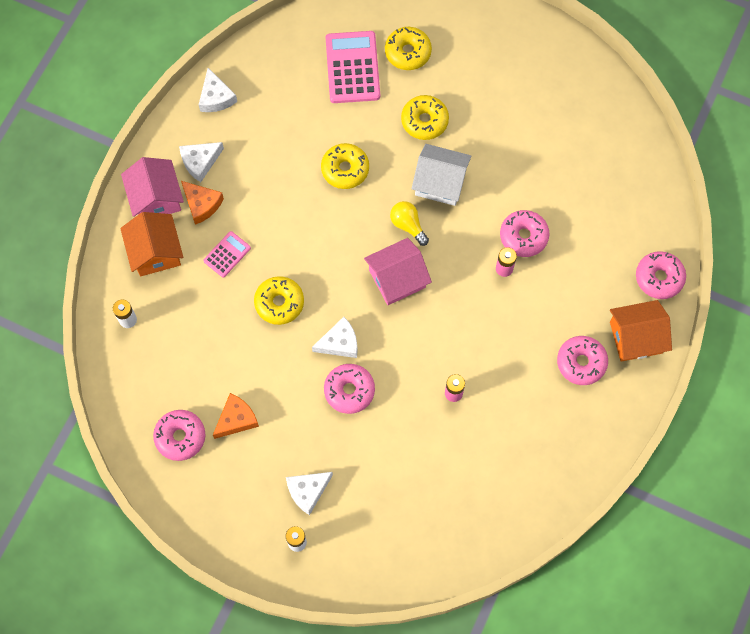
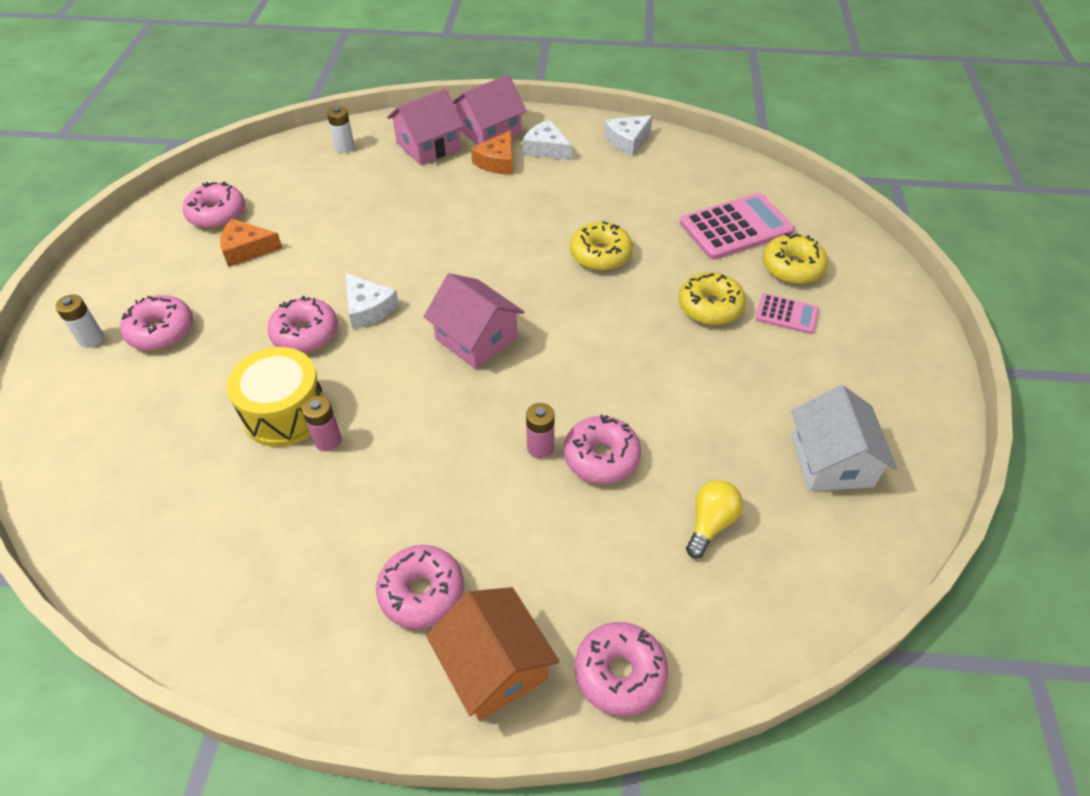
camera: 70 degrees right, 20 degrees down
(155, 252) = (428, 146): orange house -> pink house
(227, 254) = (447, 193): pink calculator -> pink calculator (786, 314)
(236, 419) = (247, 249): orange cheese -> orange cheese turned 150 degrees clockwise
(279, 303) = (403, 246): yellow donut -> none
(307, 491) = (161, 331): white cheese -> pink donut
(408, 225) = (556, 329): yellow light bulb -> yellow light bulb (710, 523)
(420, 416) = (285, 413): none -> yellow drum
(440, 182) = (633, 344): white house -> white house (831, 461)

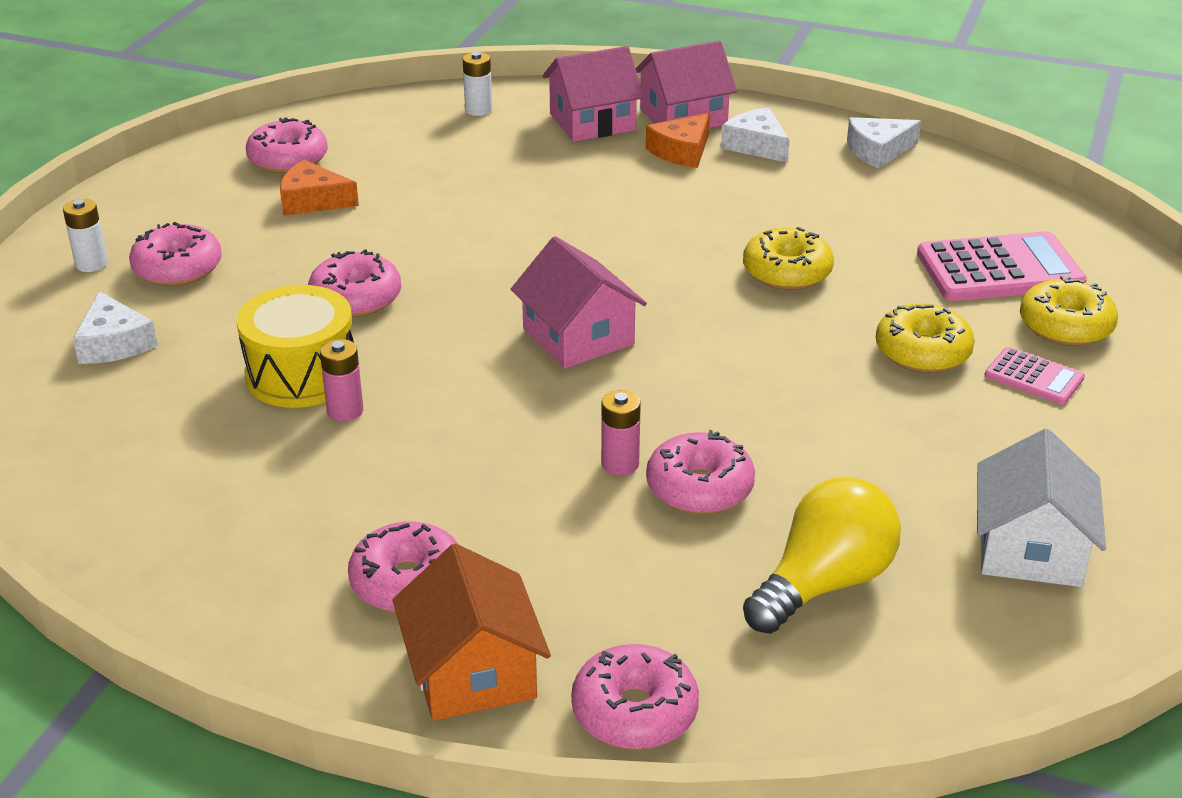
camera: 15 degrees right, 15 degrees down
(368, 308) = (447, 284): white cheese -> white cheese (114, 343)
(710, 523) = (824, 583): yellow light bulb -> yellow light bulb, size x1.64

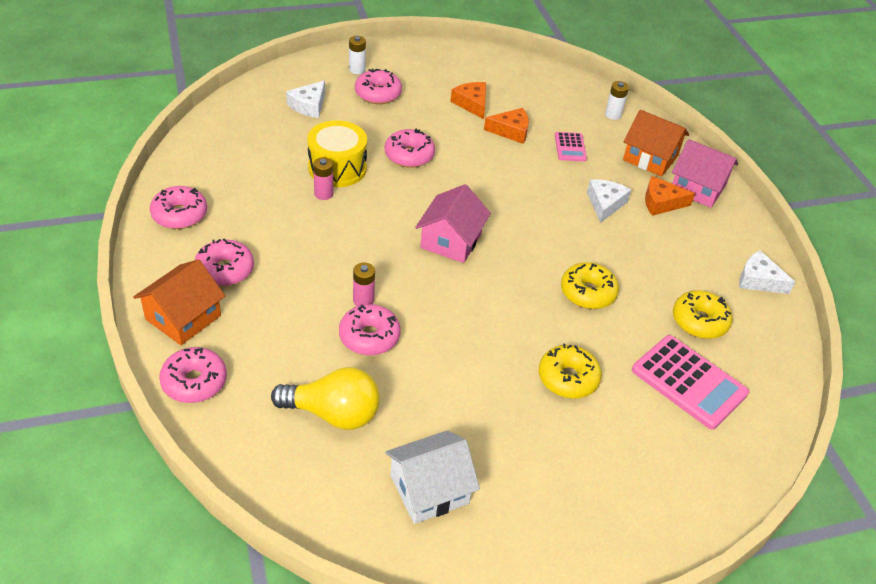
camera: 50 degrees right, 10 degrees up
(288, 159) = (497, 79): pink donut -> pink donut (179, 215)
(412, 195) = (511, 131): none -> orange cheese
(592, 122) = (650, 158): pink house -> orange house
(756, 145) = (702, 228): white cheese -> white cheese (605, 204)
(1034, 377) = (591, 437): pink calculator -> pink calculator (570, 147)
(1065, 326) = (659, 434): yellow donut -> yellow donut (699, 321)

